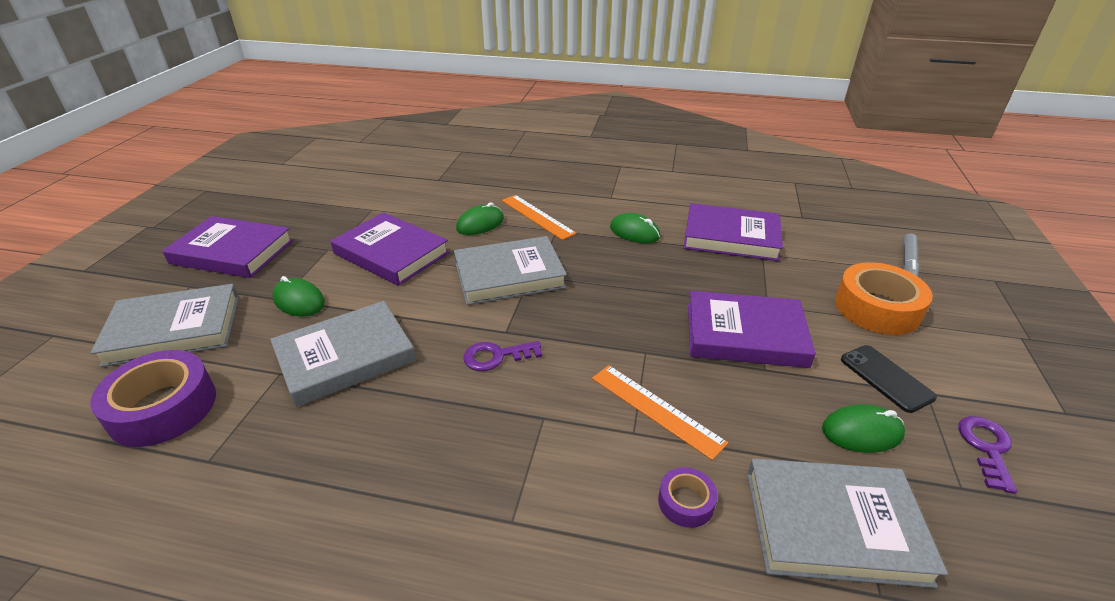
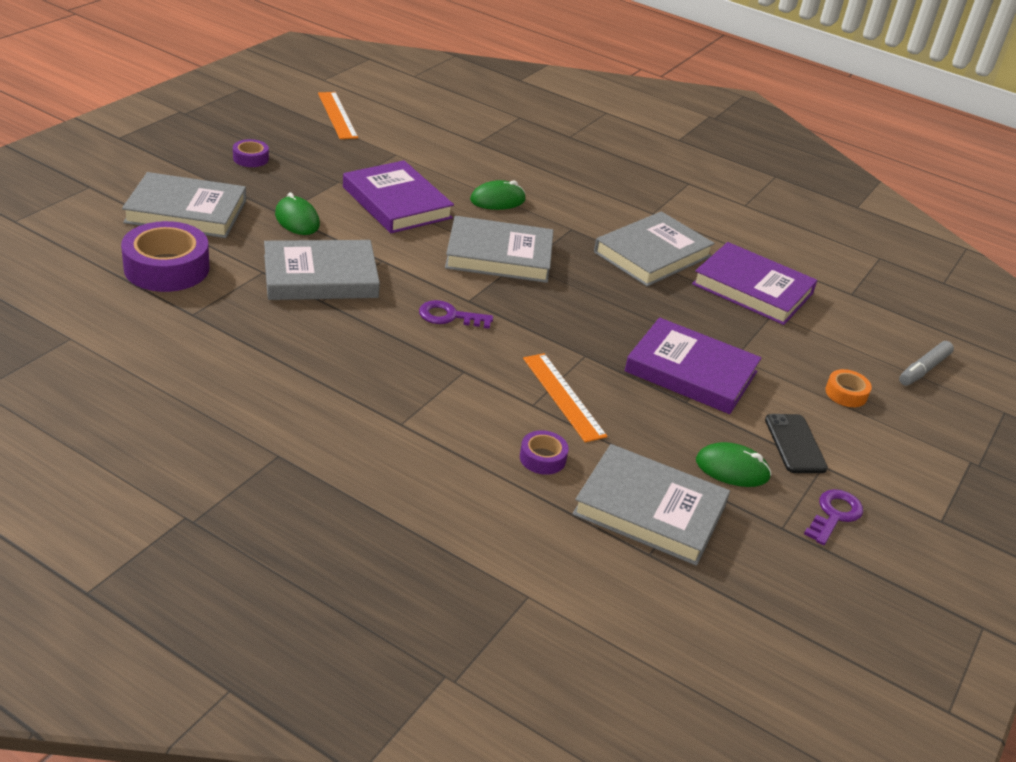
camera: 15 degrees right, 0 degrees up
(232, 252) = (250, 158): purple book -> purple tape
(537, 217) = (560, 210): orange ruler -> orange ruler (337, 115)
(634, 232) = (652, 254): green mouse -> grey book
(877, 308) = (846, 393): orange tape -> orange tape, size x0.49

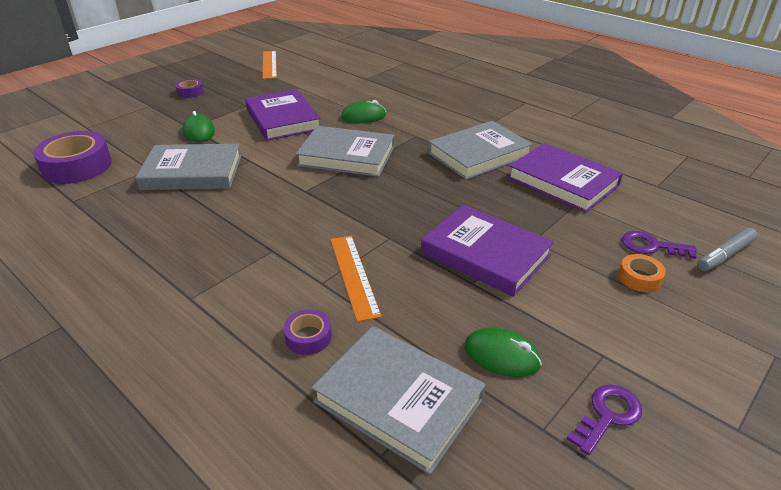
camera: 15 degrees right, 0 degrees up
(186, 211) = (120, 127): grey book -> none
(449, 316) = (282, 203): purple key -> purple key (651, 246)
(795, 444) = (576, 330): black phone -> none

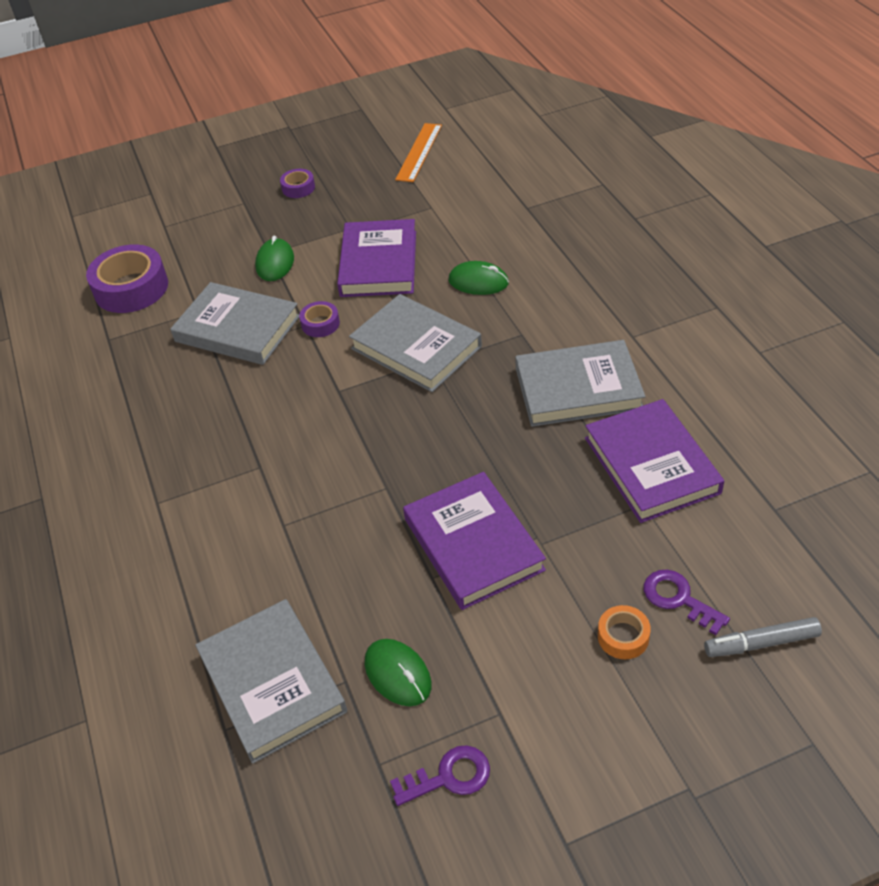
camera: 30 degrees right, 10 degrees up
(308, 337) = (234, 586): purple tape -> purple tape (320, 324)
(353, 275) = (318, 526): orange ruler -> none

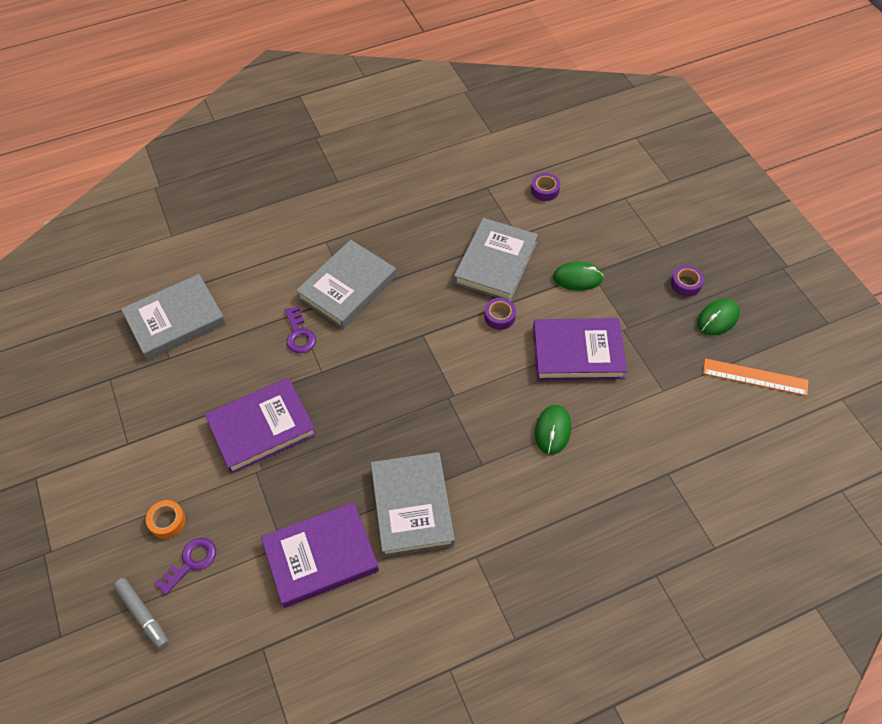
camera: 85 degrees right, 10 degrees up
(131, 288) = (545, 190): purple tape -> purple tape, size x0.49
(397, 674) = (167, 386): green mouse -> green mouse (717, 319)
(416, 347) = (468, 385): grey book -> grey book (347, 287)
(448, 776) = (92, 415): purple key -> purple key (299, 334)
(761, 643) = (143, 615): grey marker -> grey marker turned 150 degrees clockwise

